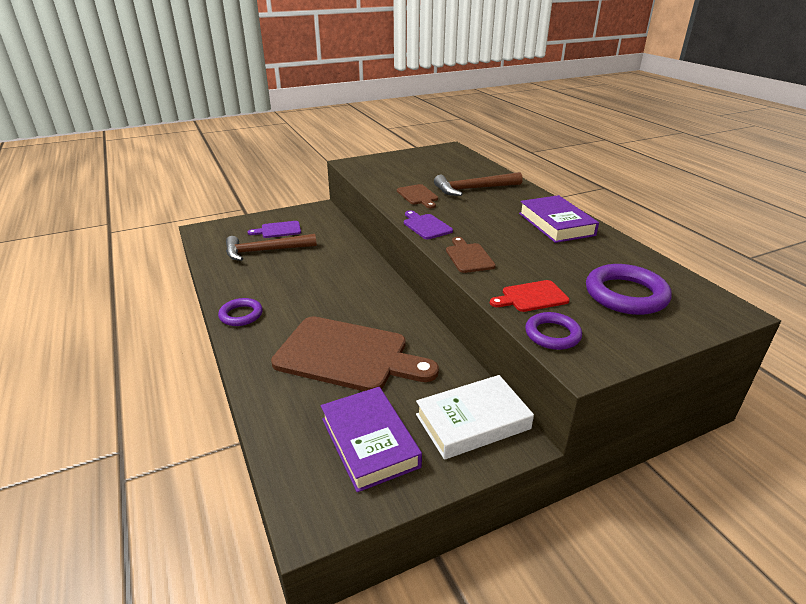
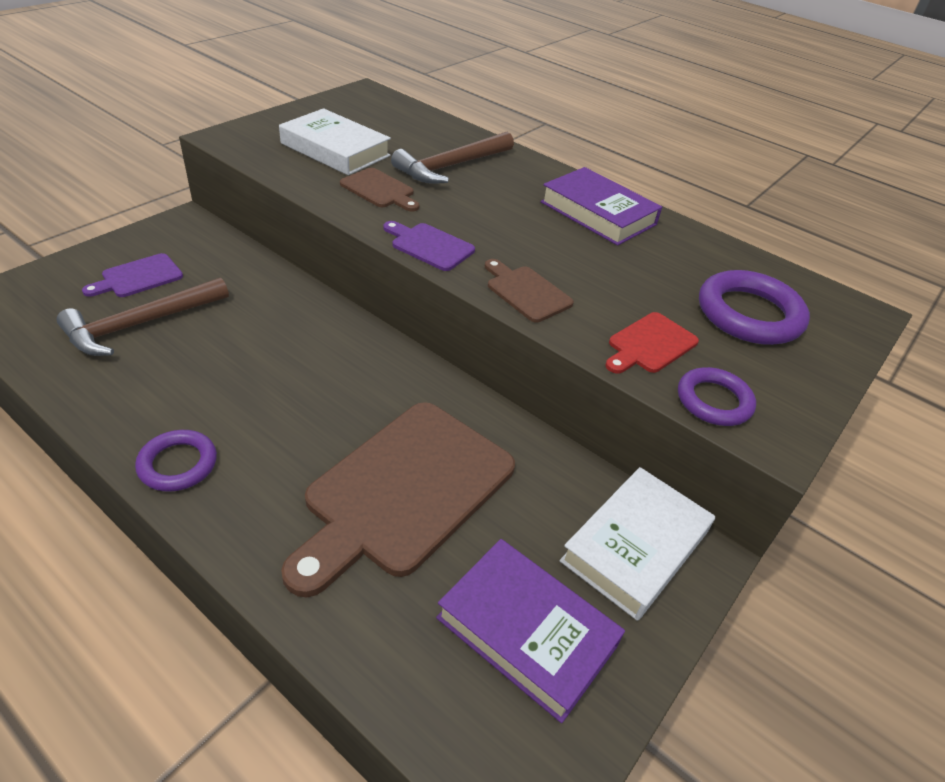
camera: 30 degrees left, 10 degrees up
(348, 355) = (404, 491): brown cutting board -> brown cutting board turned 135 degrees clockwise
(408, 174) = (335, 149): none -> white book

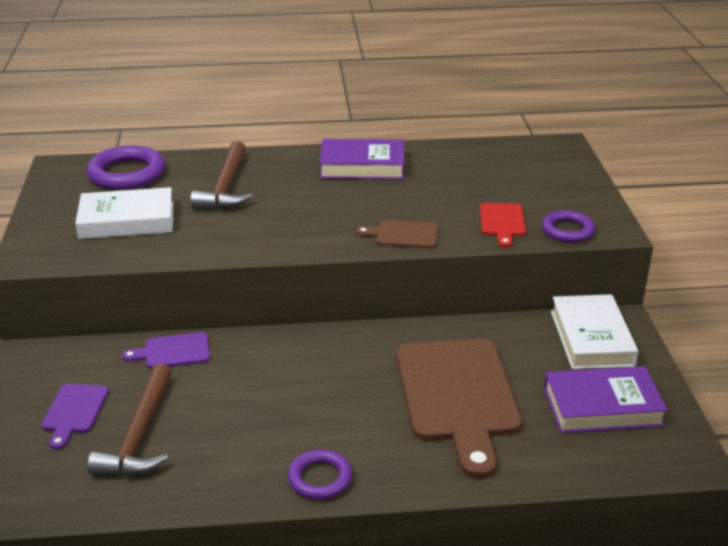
camera: 40 degrees left, 10 degrees down
(379, 190) = (212, 229): brown cutting board -> none
(429, 246) = (307, 243): purple cutting board -> purple cutting board (173, 351)
(749, 314) = (519, 177): purple ring -> purple ring (127, 174)

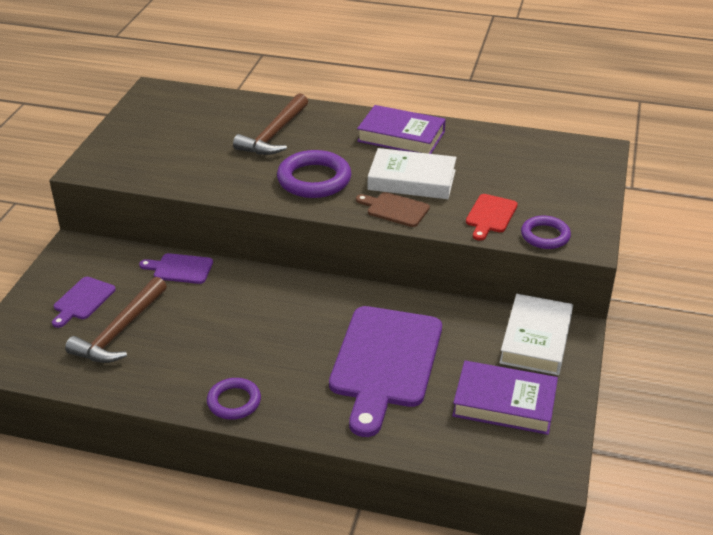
camera: 20 degrees right, 5 degrees up
(127, 174) = (202, 107): purple ring -> purple ring (314, 179)
(127, 220) = (179, 150): white book -> white book (412, 180)
(457, 396) = (385, 362): brown cutting board -> purple cutting board

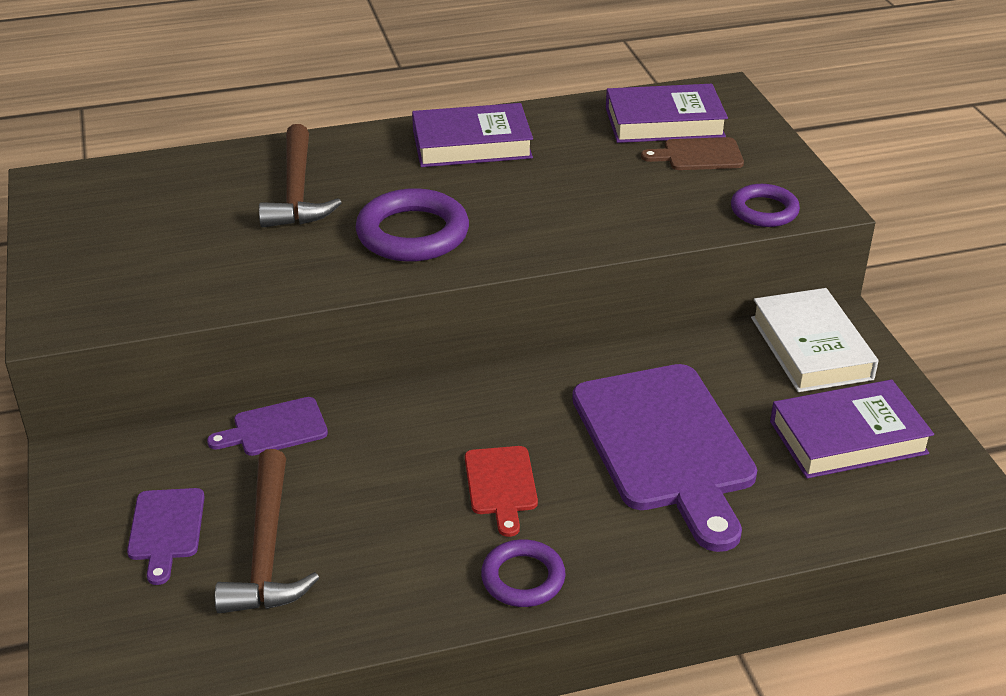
camera: 30 degrees left, 0 degrees up
(395, 209) = (556, 237): brown cutting board -> brown cutting board (698, 155)
(412, 180) = (540, 194): white book -> none
(490, 216) = (678, 207): red cutting board -> red cutting board (501, 485)
(538, 159) = (664, 122): none -> purple book

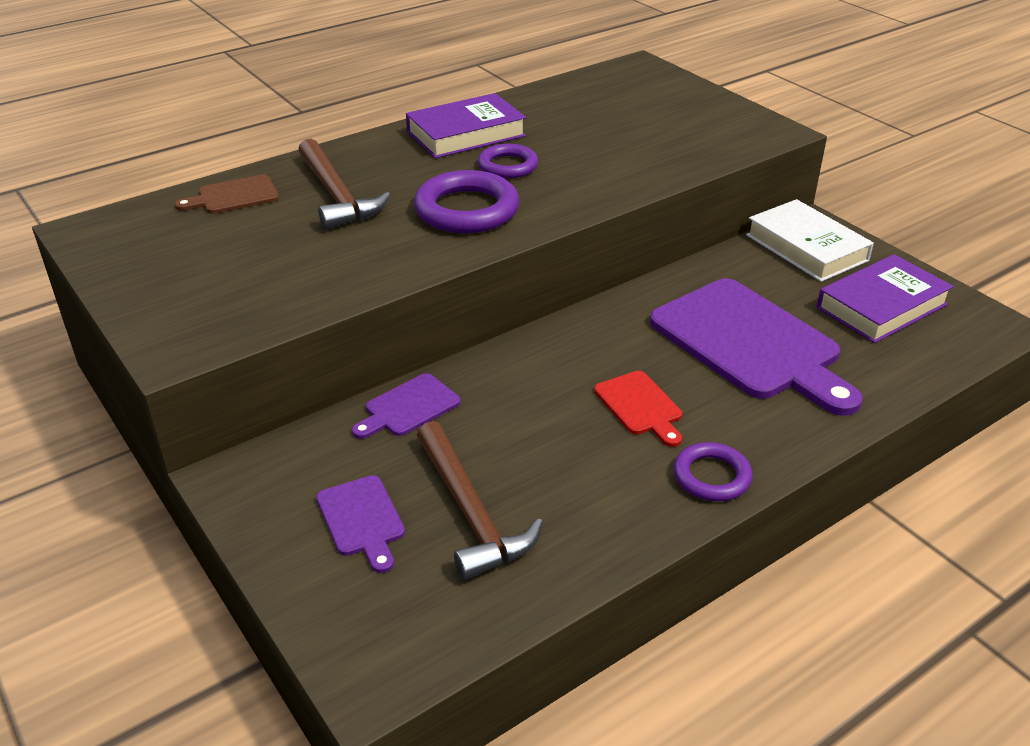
camera: 20 degrees left, 0 degrees up
(664, 122) = (612, 93): purple book -> none
(698, 155) = (657, 112): brown cutting board -> brown cutting board (233, 196)
(764, 210) = (740, 142): purple ring -> purple ring (508, 166)

